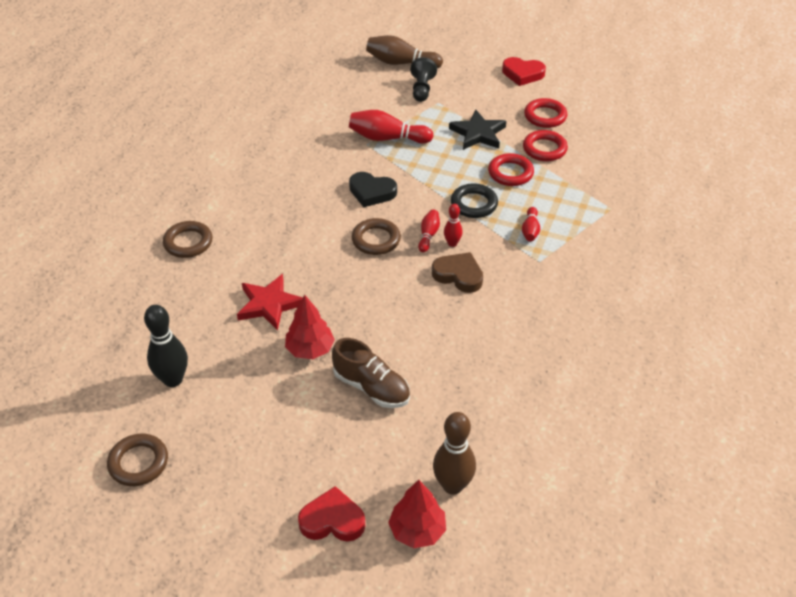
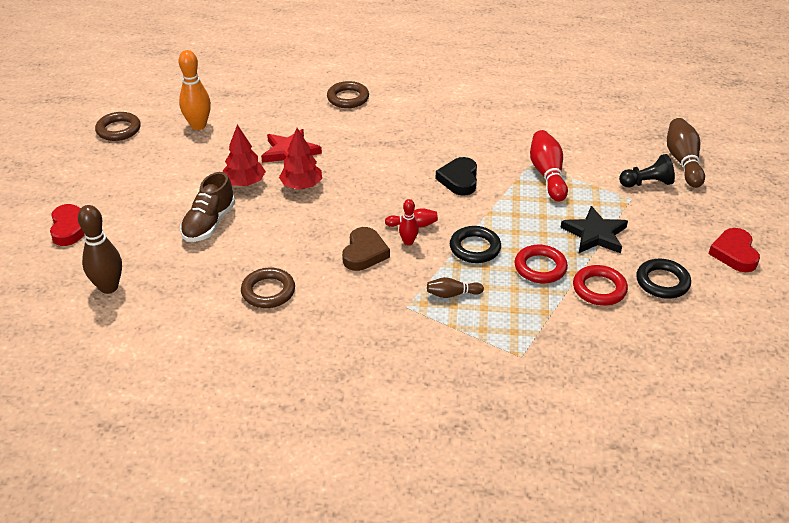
camera: 75 degrees right, 5 degrees down
(173, 379) = (198, 125): black bowling pin -> orange bowling pin
(376, 240) = (393, 194): brown ring -> brown ring (268, 291)
(417, 530) = (62, 274): red tree -> red tree (301, 186)
(530, 230) = (452, 294): red bowling pin -> brown bowling pin
(545, 116) = (662, 282): red ring -> black ring

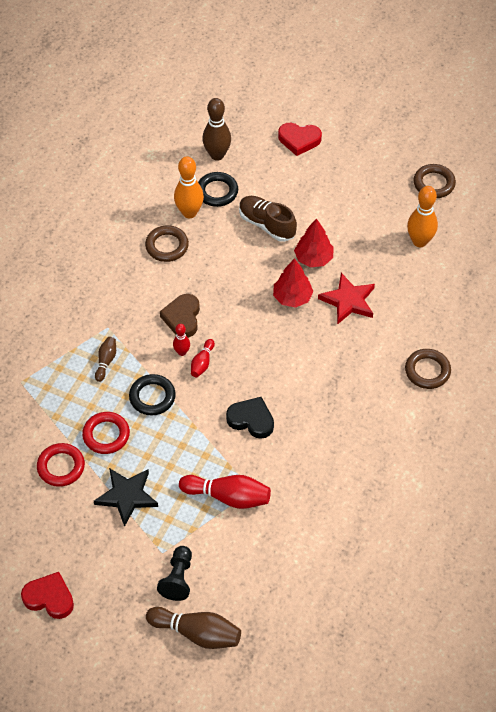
camera: 110 degrees right, 15 degrees up
(210, 286) = (189, 212): none -> orange bowling pin
(364, 253) = (182, 318): brown heart -> brown heart turned 60 degrees clockwise
(662, 282) = (45, 518): black ring -> black ring (217, 192)

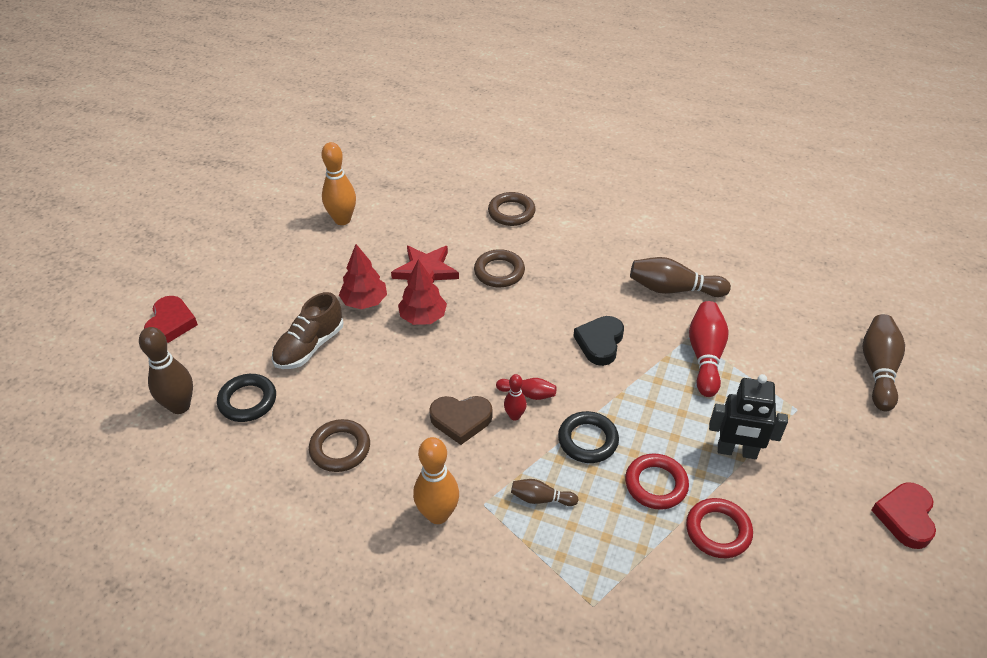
camera: 95 degrees left, 10 degrees down
(127, 496) = (737, 451): black star -> black robot
(178, 578) = (823, 392): black pawn -> none
(189, 212) = (282, 428): orange bowling pin -> orange bowling pin (438, 514)
(312, 489) = (673, 289): none -> brown bowling pin
(434, 183) = (261, 211): brown ring -> brown ring (499, 272)

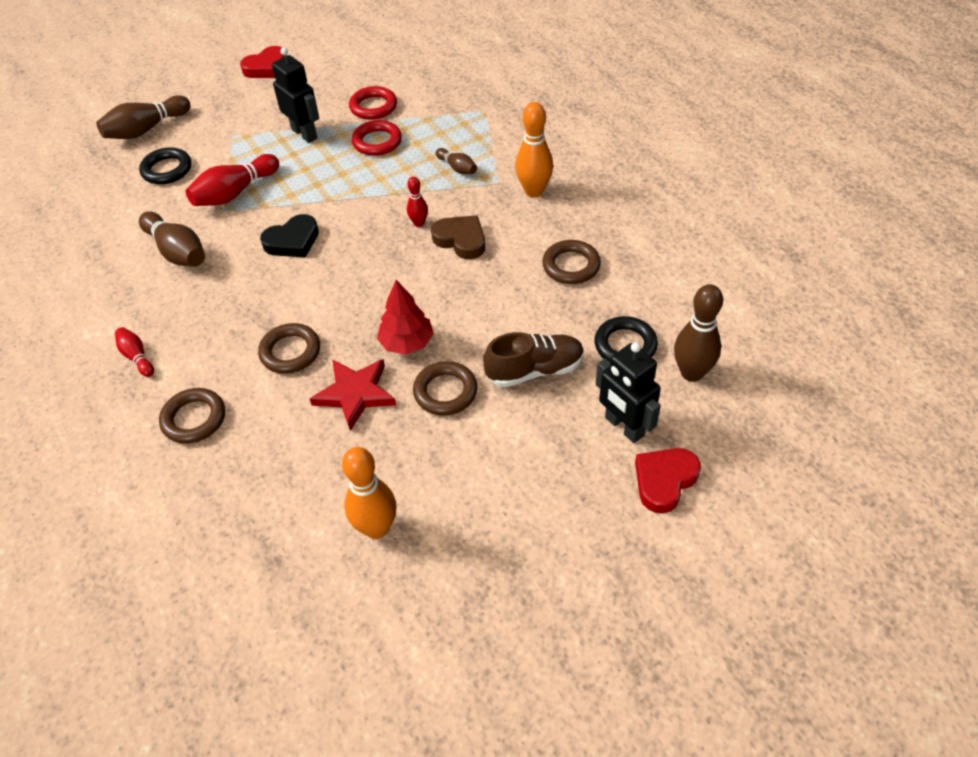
camera: 140 degrees left, 5 degrees up
(217, 342) = (624, 427): none -> black robot
(364, 302) = (445, 392): red tree -> brown ring
(528, 394) = (392, 233): red bowling pin -> red bowling pin (137, 357)
(588, 440) = (387, 184): black ring -> black ring (167, 170)

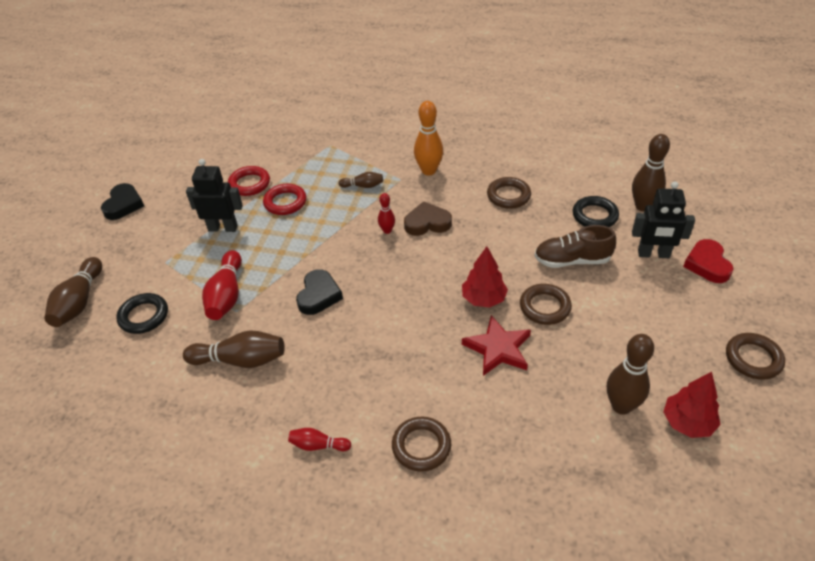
camera: 45 degrees left, 5 degrees down
(267, 67) = (123, 205): red heart -> black heart
(290, 352) = (421, 358): brown ring -> brown ring (753, 359)
(376, 528) = (621, 406): orange bowling pin -> brown bowling pin
(407, 594) = (687, 422): none -> red tree
(535, 370) = (572, 260): brown shoe -> brown shoe turned 120 degrees counterclockwise

